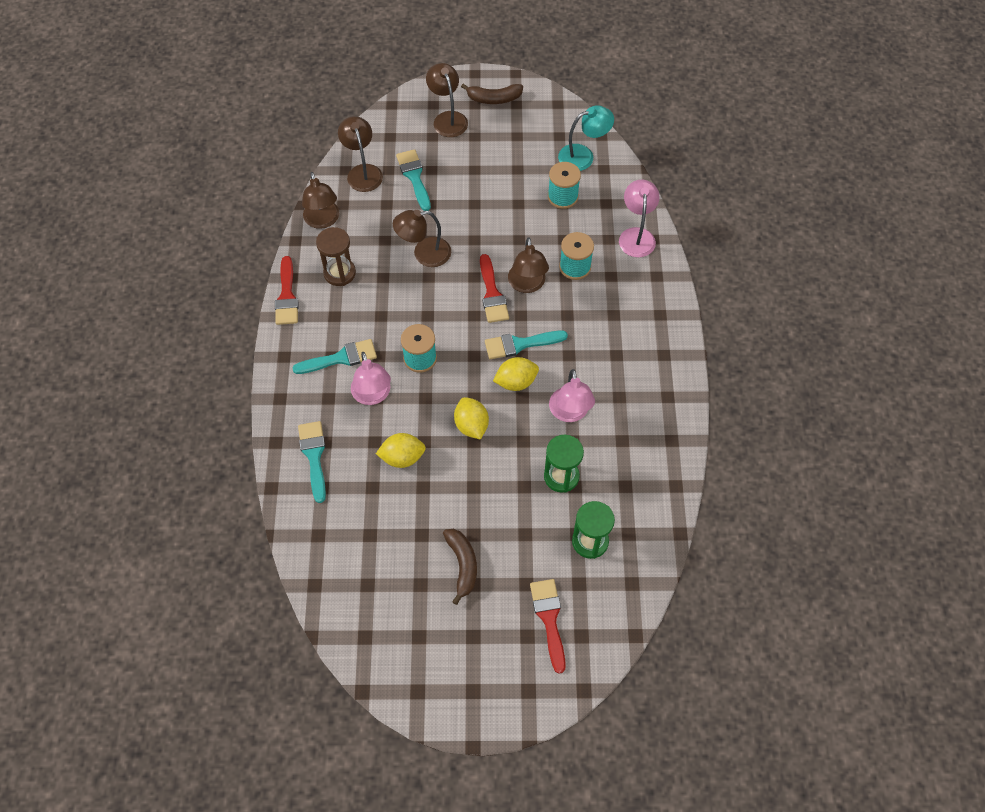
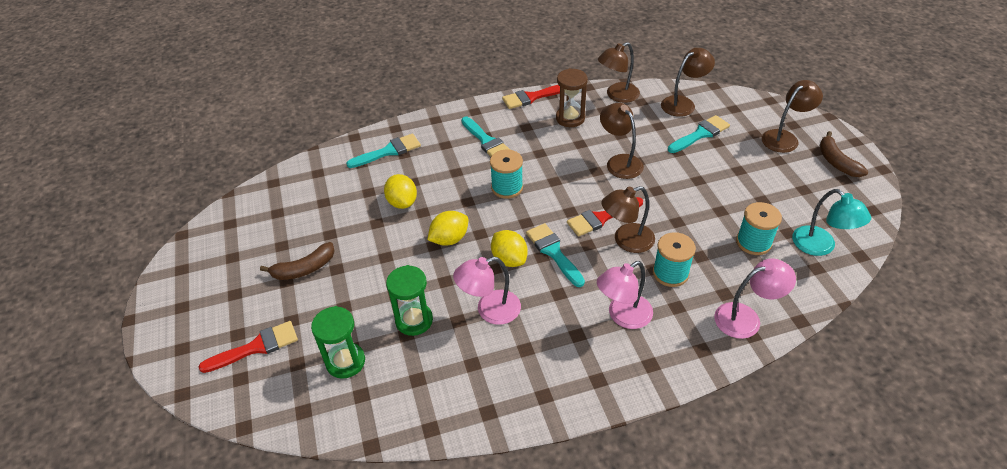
camera: 75 degrees right, 15 degrees down
(373, 395) = (457, 169): pink lamp -> pink lamp (623, 316)

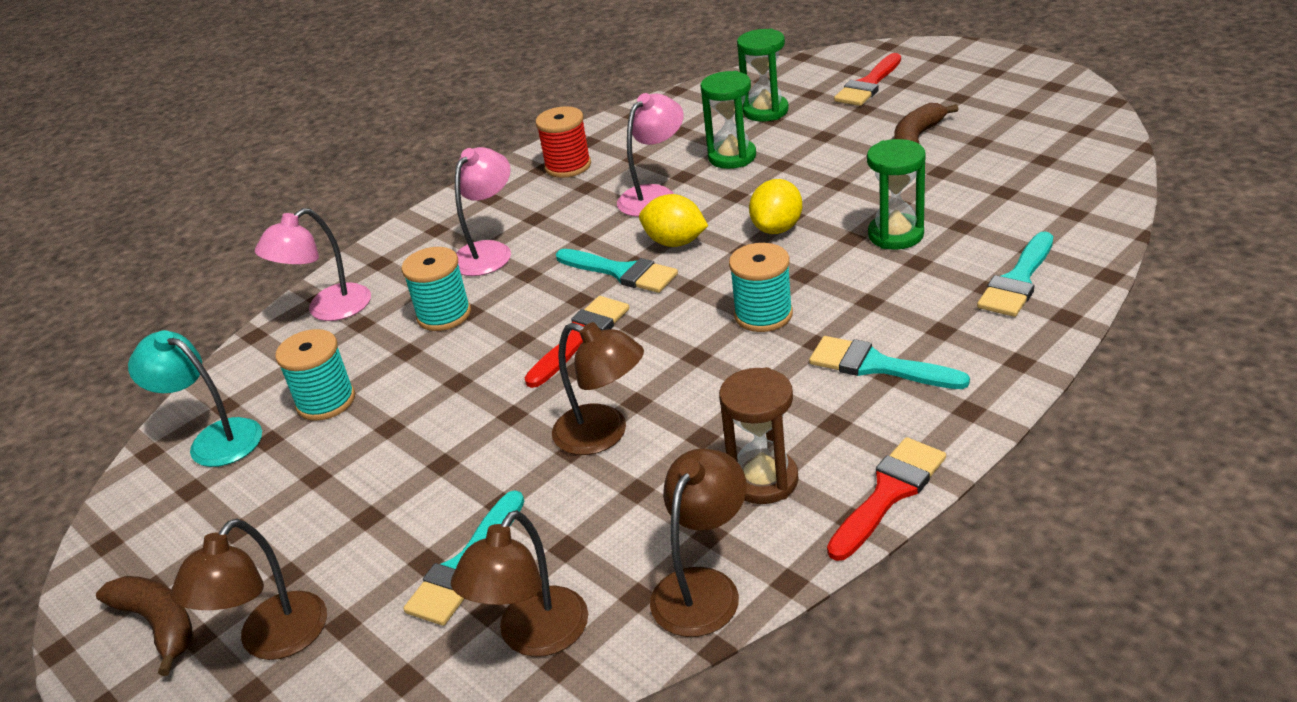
camera: 155 degrees right, 10 degrees down
(402, 202) = (895, 235): yellow lemon -> green hourglass
(523, 385) = (568, 166): none -> red spool
(626, 241) = (525, 325): brown lamp -> none

